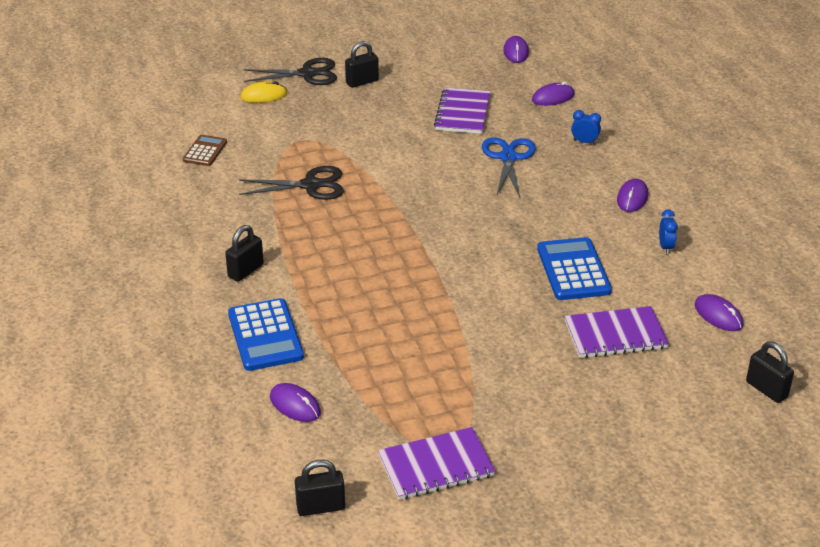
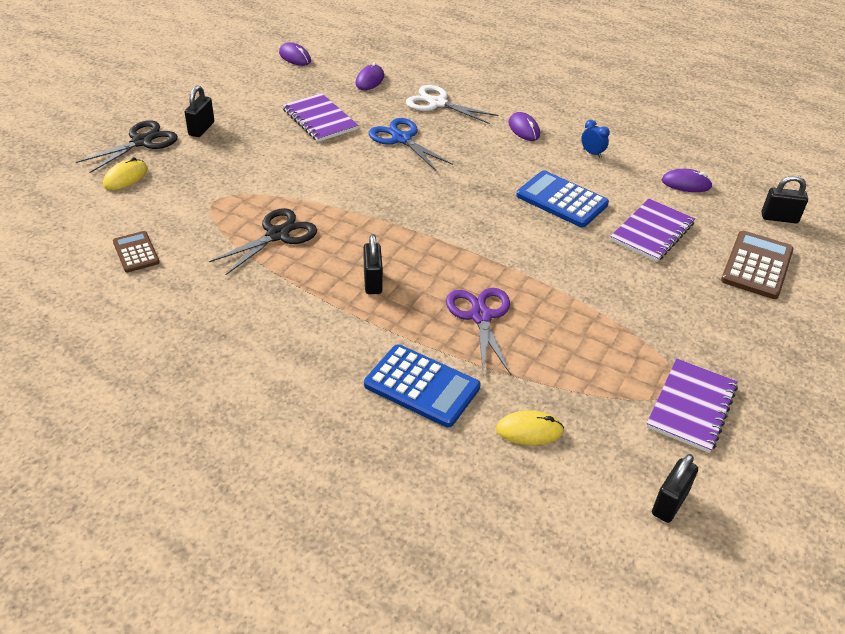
camera: 45 degrees left, 5 degrees up
(246, 271) = (325, 339): black padlock -> black padlock (372, 282)
(295, 405) = (529, 430): purple mouse -> yellow mouse
(373, 316) = (480, 316): none -> purple scissors
(584, 142) = (437, 103): blue clock -> white scissors
(671, 411) = (756, 265): none -> brown calculator

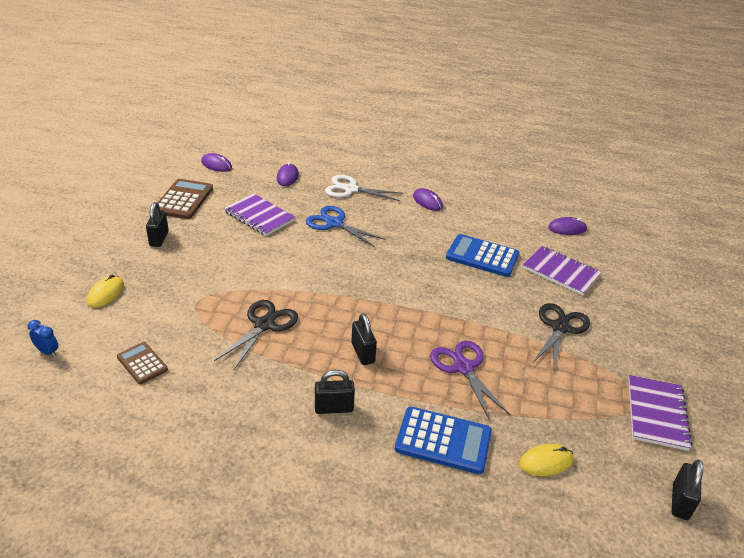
camera: 15 degrees left, 5 degrees down
(142, 142) = (109, 258): black scissors -> black scissors (560, 327)
(592, 153) = (487, 214): blue clock -> blue clock (48, 352)
(652, 232) = (561, 272): purple notebook -> purple notebook turned 75 degrees counterclockwise
(756, 265) = (647, 286): brown calculator -> brown calculator (183, 200)
(779, 218) = (644, 245): black padlock -> black padlock (334, 408)

